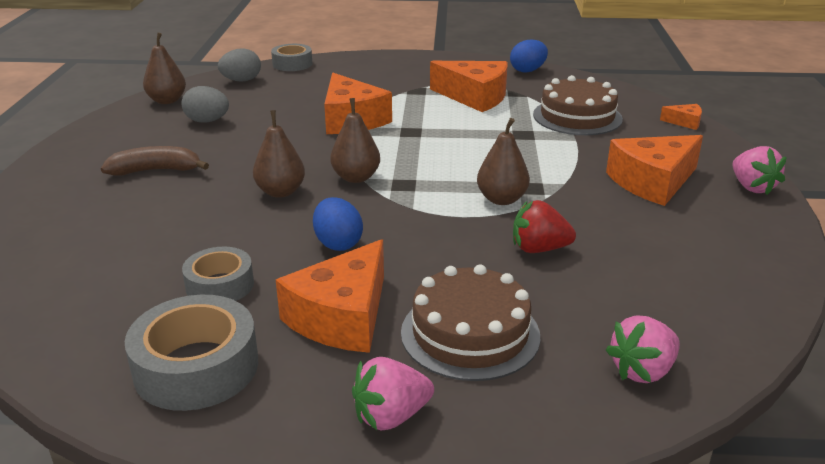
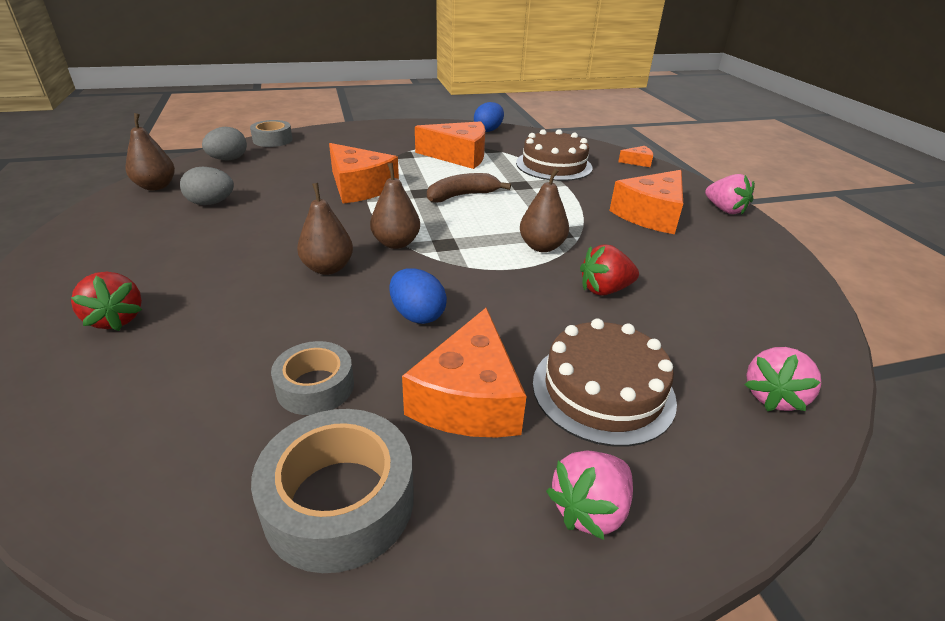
camera: 20 degrees left, 5 degrees up
(92, 209) = (116, 319): none -> red strawberry
(156, 170) = (177, 263): brown banana -> brown banana (462, 196)

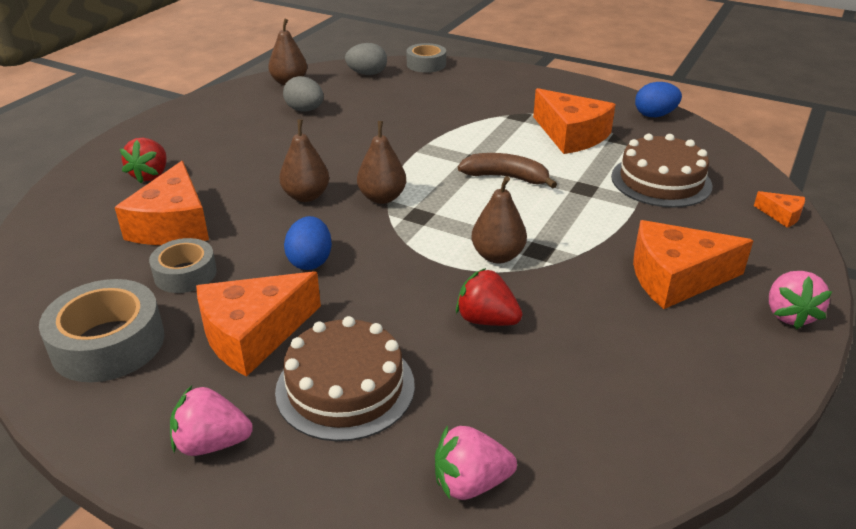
camera: 45 degrees right, 0 degrees up
(359, 187) = (429, 135): orange cheese -> orange cheese (173, 225)

